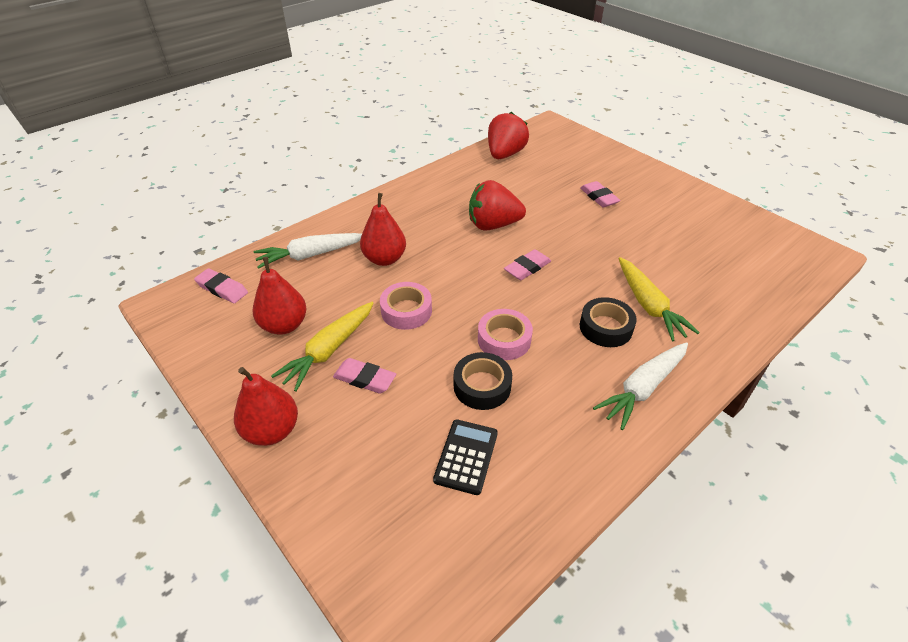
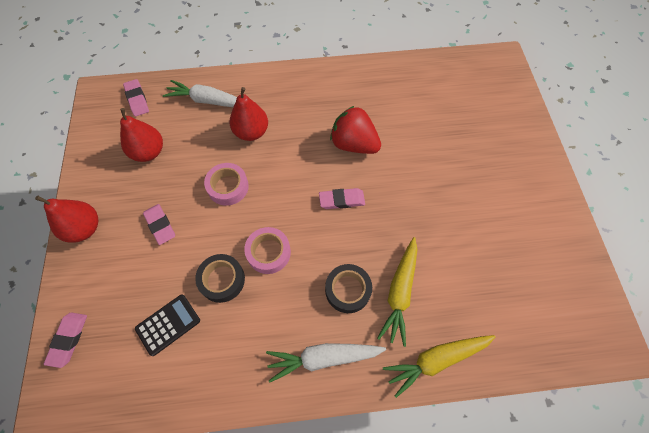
camera: 35 degrees right, 20 degrees up
(329, 350) = (158, 189): yellow carrot -> yellow carrot (436, 360)
(505, 154) = (429, 75): red strawberry -> none
(599, 197) = (466, 163): pink eraser -> pink eraser (68, 339)

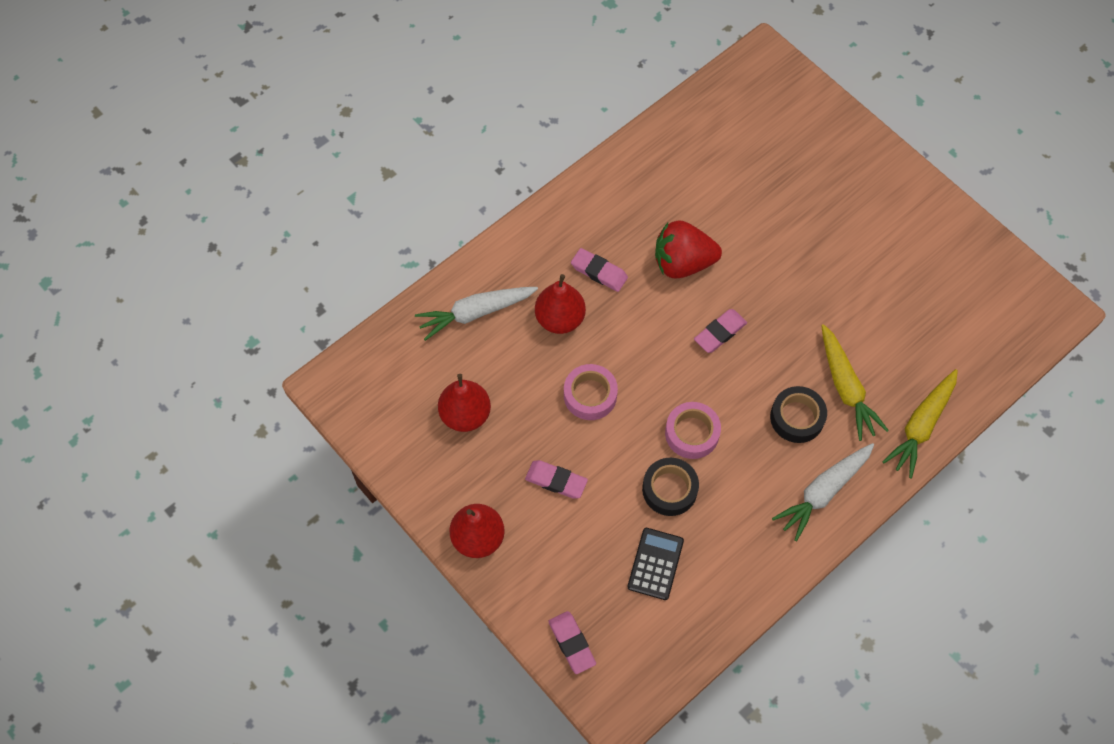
camera: 35 degrees left, 0 degrees up
(137, 99) = (388, 364): pink eraser -> pink eraser (599, 272)

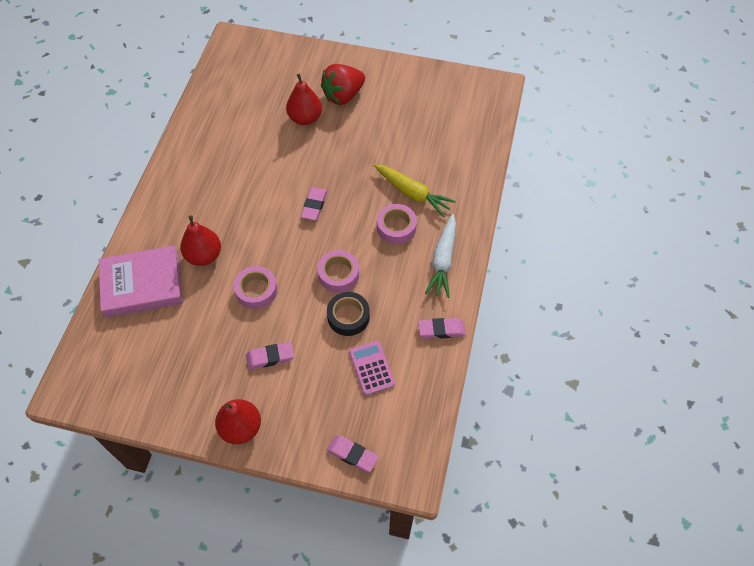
camera: 35 degrees left, 5 degrees down
(465, 415) = (178, 353): red pear -> red pear (305, 118)
(475, 313) = (142, 285): white carrot -> pink book
(599, 272) = (211, 213): pink eraser -> pink eraser (441, 330)
(655, 564) = (371, 368): black calculator -> pink calculator
(683, 263) = (262, 178): red strawberry -> red strawberry (343, 96)
(797, 417) = (396, 227): black tape -> pink tape
(921, 426) = (471, 189): yellow carrot -> none

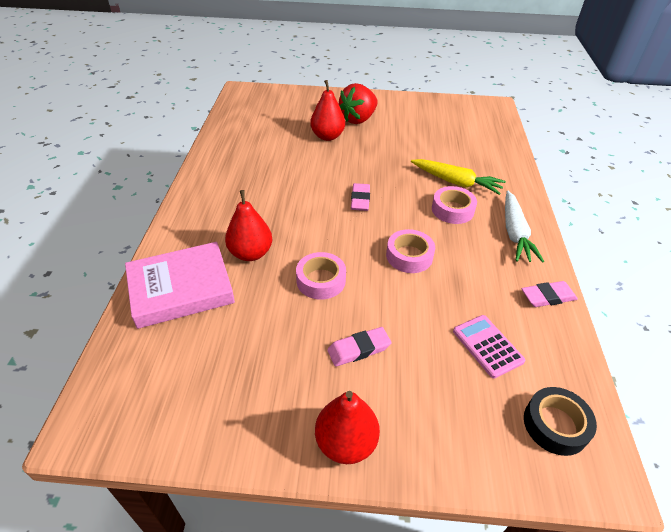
camera: 10 degrees left, 15 degrees down
(348, 316) = (437, 295): black tape -> black tape (555, 425)
(352, 454) = (510, 457): pink eraser -> none

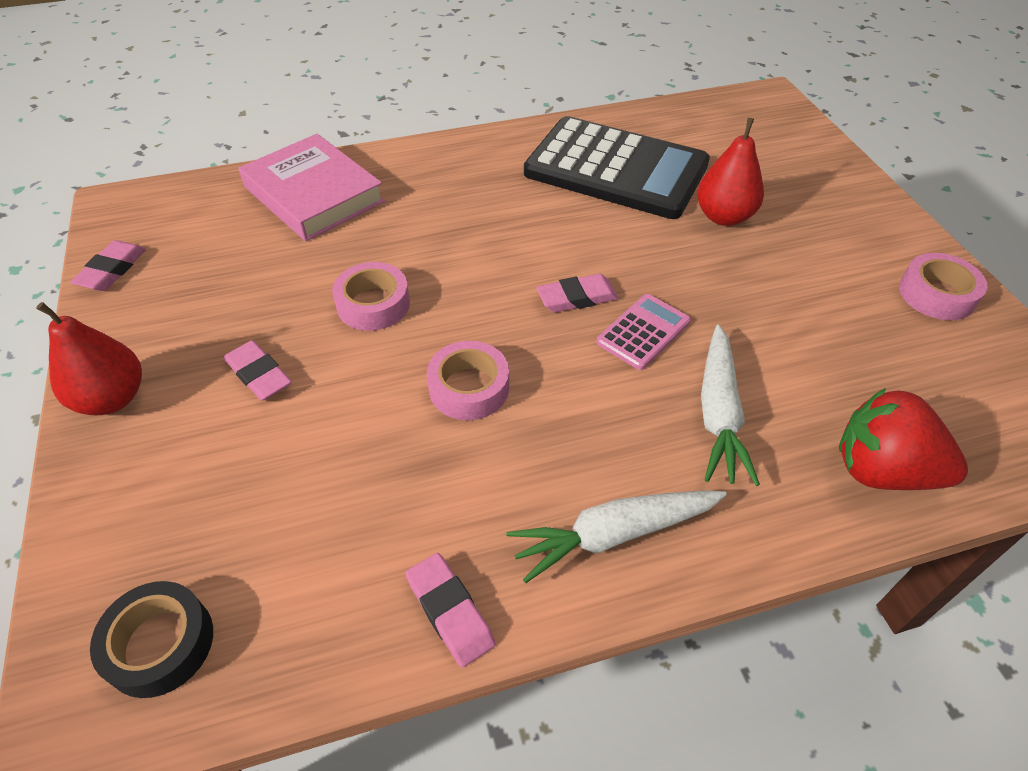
camera: 70 degrees right, 5 degrees up
(185, 436) = (112, 270): none -> pink eraser
(251, 253) = (397, 226): red pear -> none
(262, 155) = (616, 169): none -> black calculator
(358, 119) = (812, 237): red strawberry -> red strawberry (882, 471)
(452, 210) = (626, 423): pink tape -> pink tape (936, 294)
(456, 182) = (718, 413): yellow carrot -> white carrot
(487, 346) = (301, 527): pink calculator -> pink calculator (643, 332)

